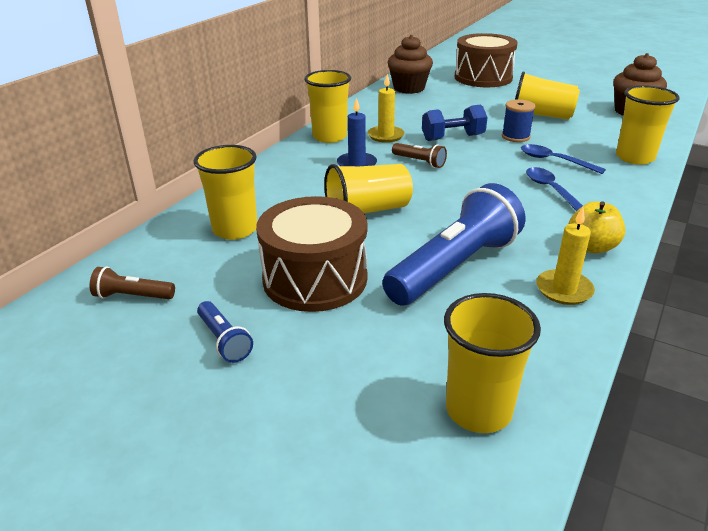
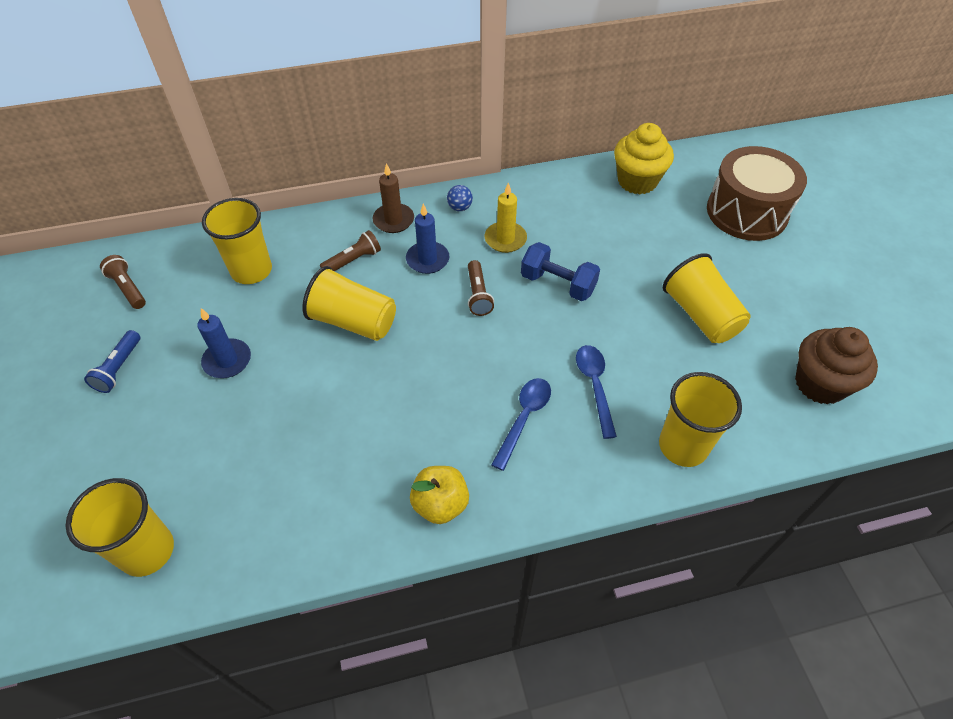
camera: 45 degrees right, 20 degrees up
(296, 160) = (393, 220): none -> brown candle
(306, 188) = (353, 260): none -> brown flashlight
(315, 279) = (227, 360): brown drum -> blue candle
(329, 137) = (460, 208): yellow cup -> blue ball
(409, 88) = (637, 181): brown cupcake -> yellow cupcake
(454, 267) = (317, 429): blue flashlight -> none
(515, 136) = (618, 326): blue spool -> none
(564, 289) = (347, 520): yellow candle -> none

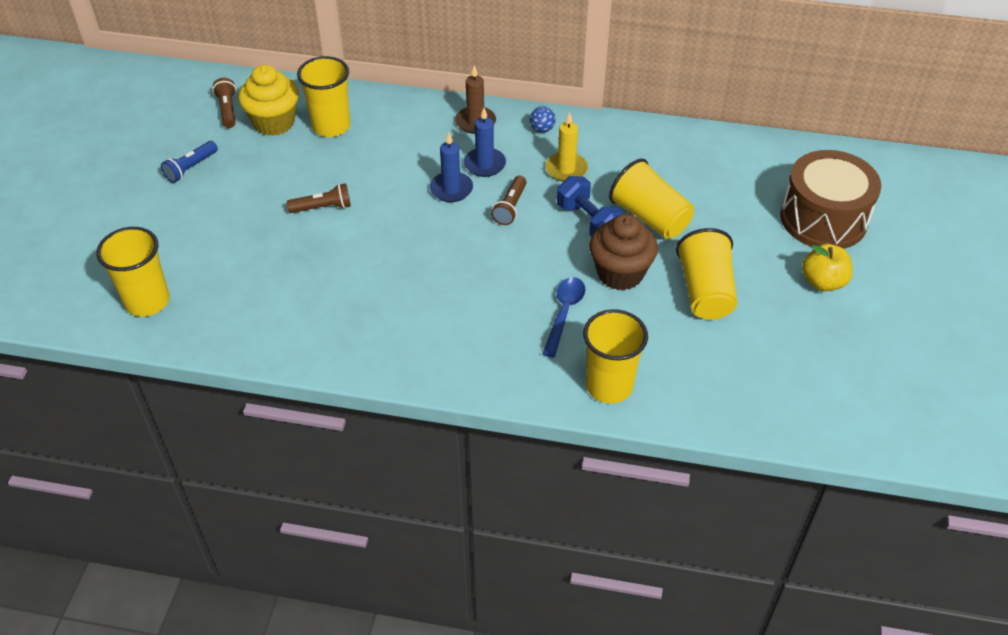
camera: 25 degrees right, 5 degrees down
(227, 360) = (274, 190): blue candle -> blue candle (451, 189)
(353, 260) = (420, 145): brown flashlight -> brown flashlight (322, 207)
(353, 321) = (391, 193): yellow cup -> yellow cup (650, 217)
(440, 504) = (377, 352): yellow apple -> yellow apple (823, 282)
(524, 418) = (486, 316): blue spoon -> none
(637, 181) = (731, 157): yellow cupcake -> yellow cupcake (274, 122)
(820, 384) = (777, 385): brown cupcake -> brown cupcake (620, 273)

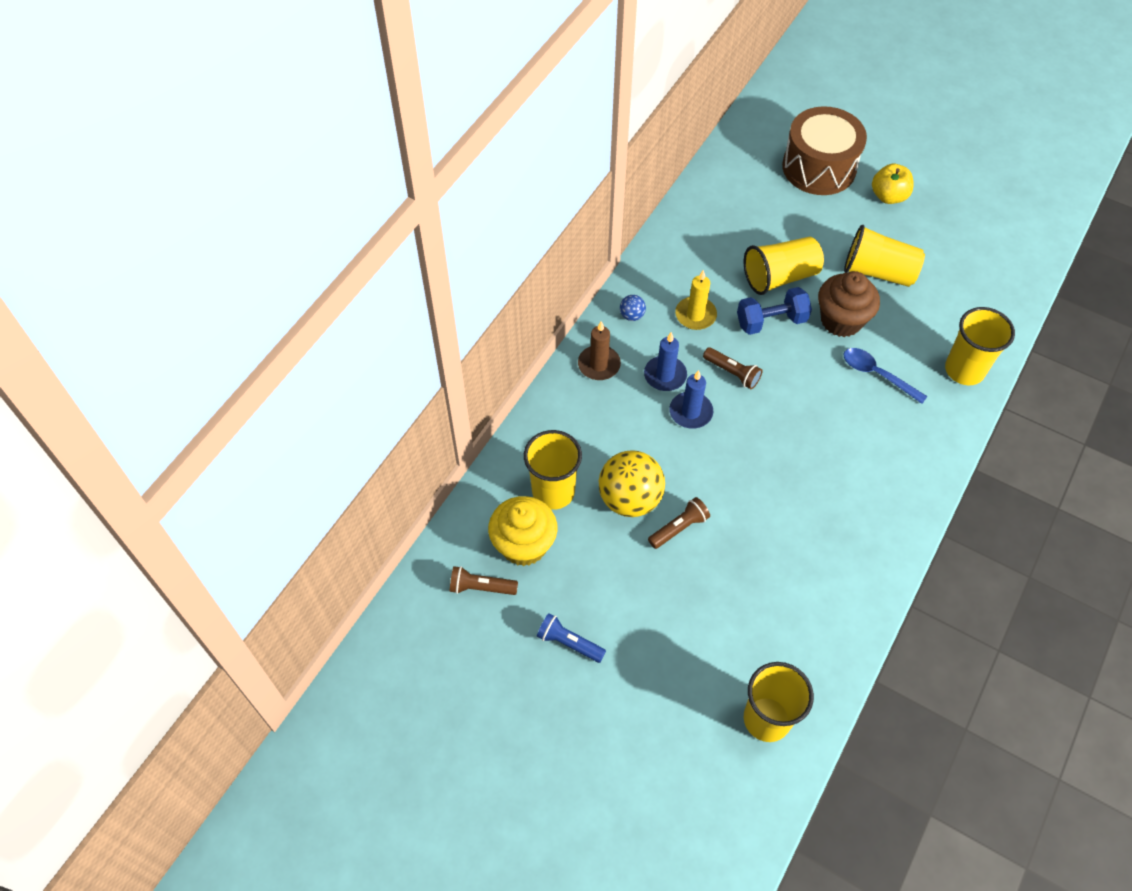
camera: 70 degrees left, 10 degrees up
(191, 168) = (569, 643): blue flashlight -> blue flashlight turned 150 degrees clockwise
(322, 207) = (679, 528): brown flashlight -> brown flashlight turned 45 degrees clockwise
(341, 171) = (630, 499): none -> yellow ball

